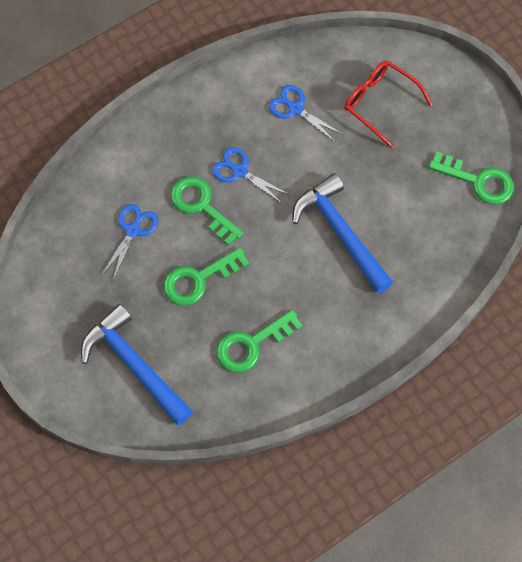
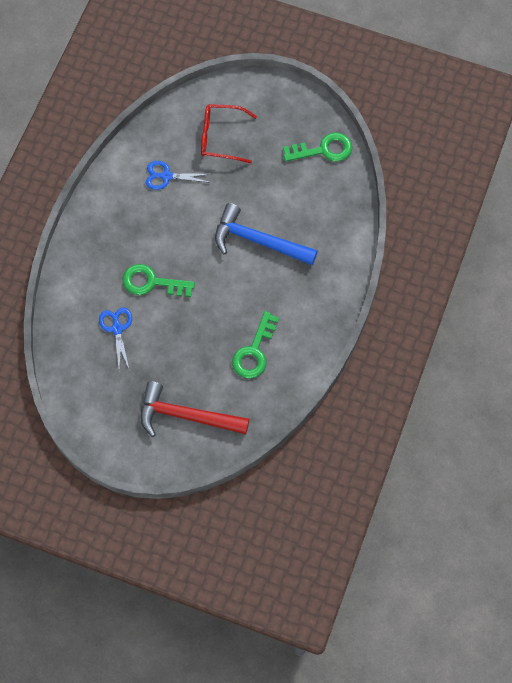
camera: 35 degrees left, 0 degrees up
(134, 364) = (186, 416): blue hammer -> red hammer
(199, 279) = (187, 332): green key -> none
(240, 171) = (160, 243): blue scissors -> none

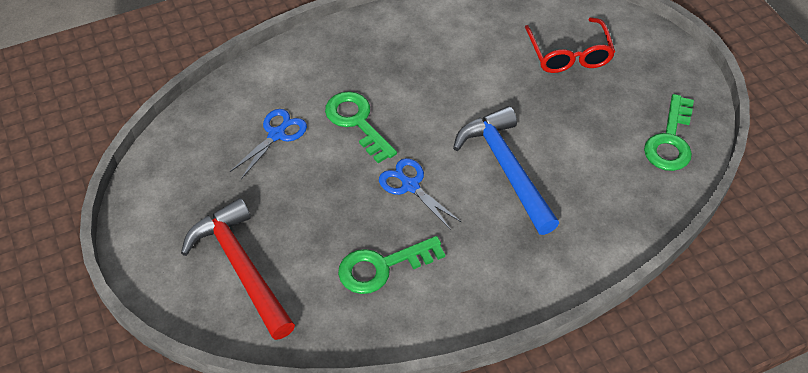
camera: 45 degrees right, 15 degrees down
(166, 176) = (477, 48): blue scissors -> blue scissors (410, 186)
(221, 137) = (569, 55): red glasses -> red glasses turned 150 degrees counterclockwise
(323, 150) = (670, 140): green key -> green key turned 75 degrees clockwise

